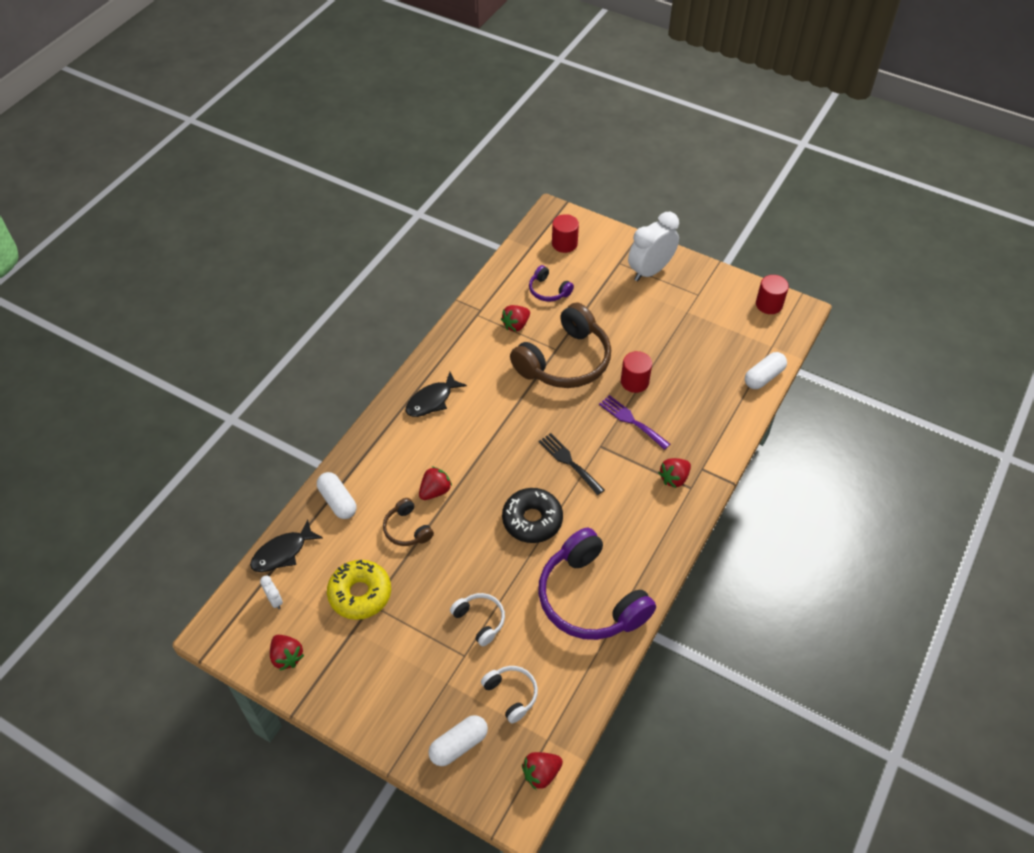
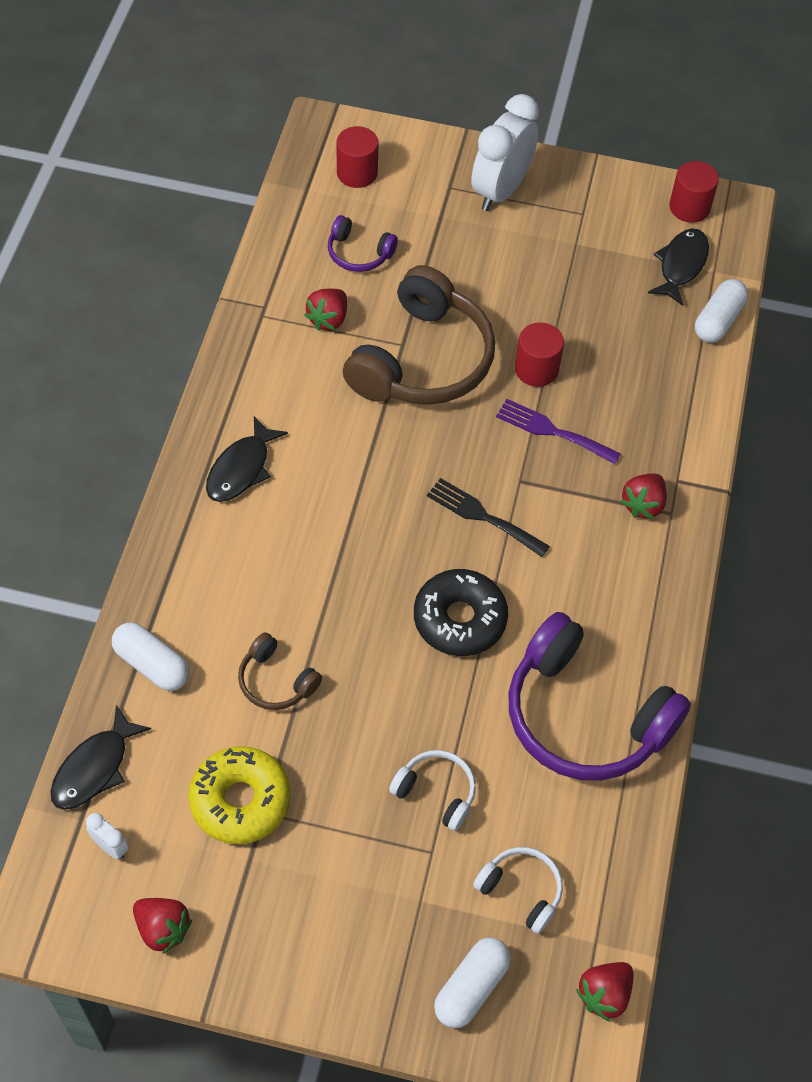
camera: 20 degrees left, 5 degrees up
(435, 491) = (297, 611): red strawberry -> none
(751, 338) = (681, 265): none -> black fish

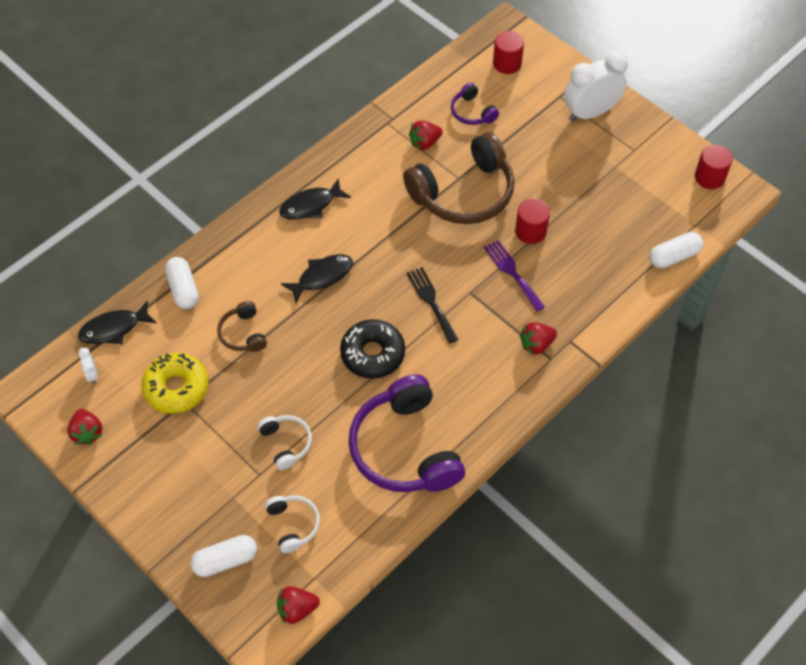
camera: 35 degrees right, 0 degrees up
(681, 265) = (675, 211): black fish -> black fish (322, 277)

